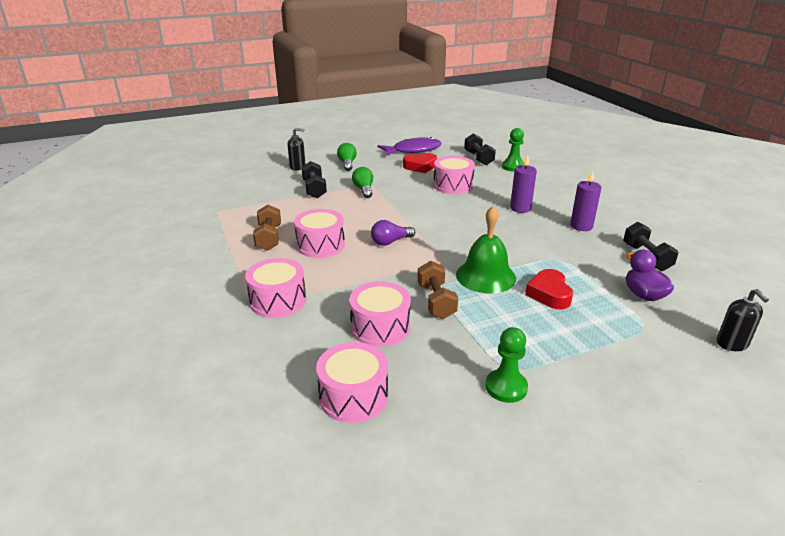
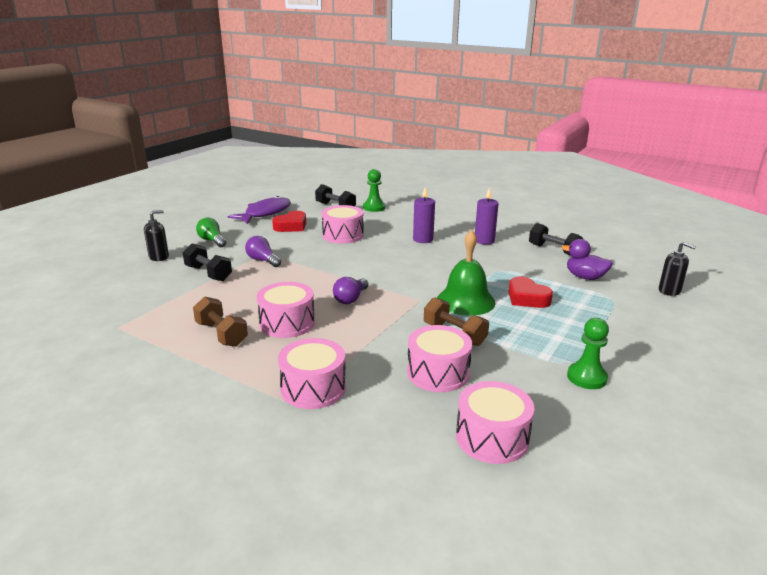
camera: 35 degrees left, 5 degrees down
(364, 190) = (263, 260): green light bulb -> purple light bulb

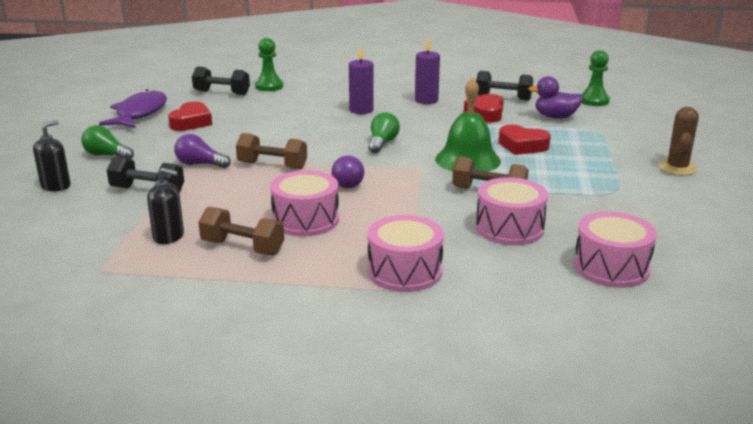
camera: 25 degrees left, 0 degrees up
(310, 272) = (272, 165): none -> brown dumbbell
(343, 235) = (266, 121): pink drum -> none
(410, 271) = (382, 143): none -> green light bulb
(524, 262) = (486, 113): none -> red heart
(586, 377) = (639, 200): green pawn -> green pawn (594, 101)
(659, 354) = (677, 168): none -> brown cactus
(669, 291) = (637, 115): black soap dispenser -> black soap dispenser (169, 236)

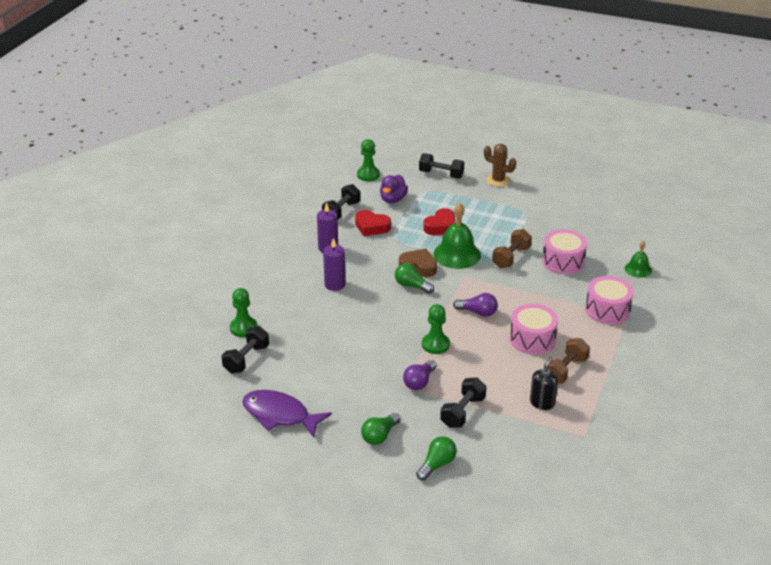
camera: 75 degrees left, 10 degrees up
(56, 186) = (437, 464): black soap dispenser -> green light bulb
(191, 122) = (319, 382): red heart -> none
(272, 165) = (435, 344): brown dumbbell -> green pawn
(424, 143) = (418, 267): none -> brown heart
(541, 293) = (638, 269): none -> green bell
(611, 267) = (615, 240): pink drum -> none
(645, 134) = (441, 174): none -> black dumbbell

